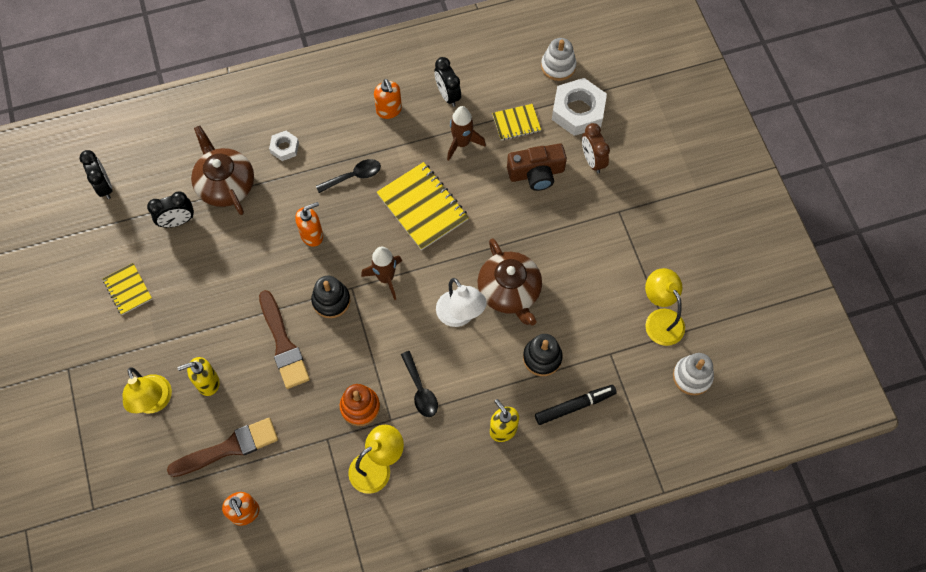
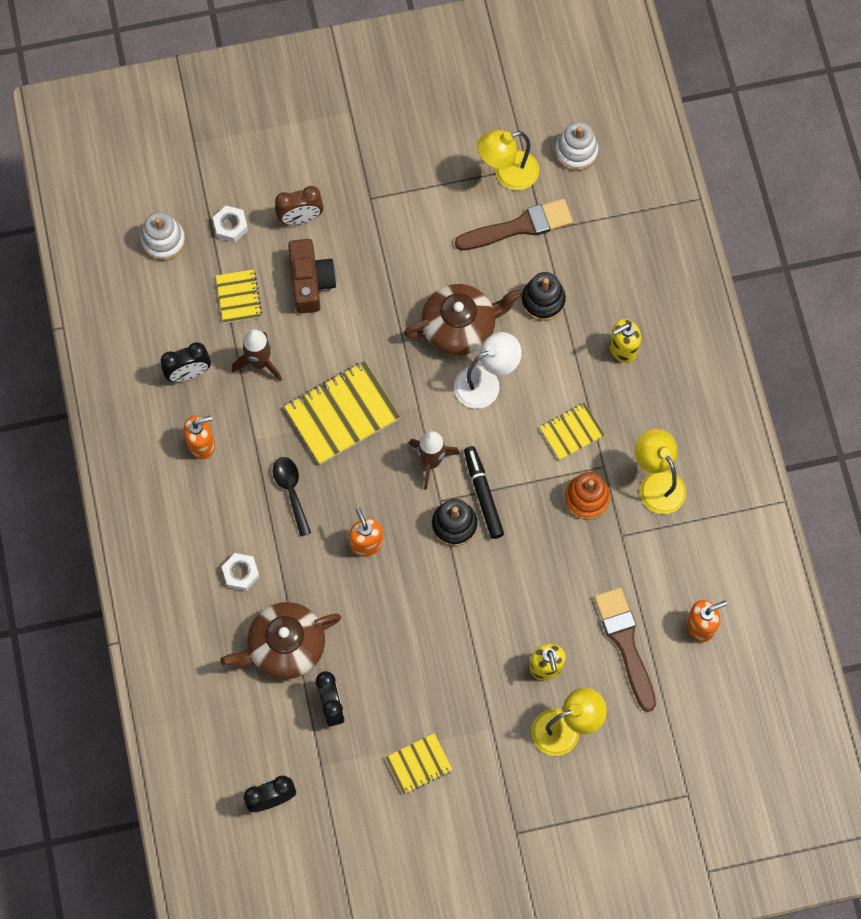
camera: 85 degrees left, 5 degrees up
(283, 343) = (504, 581): brown brush -> brown brush (518, 227)
(420, 390) = (571, 432): black spoon -> yellow notebook
(574, 406) = (601, 273): black marker -> black marker (483, 495)
(578, 111) = (231, 226): white nut -> white nut, size x0.52

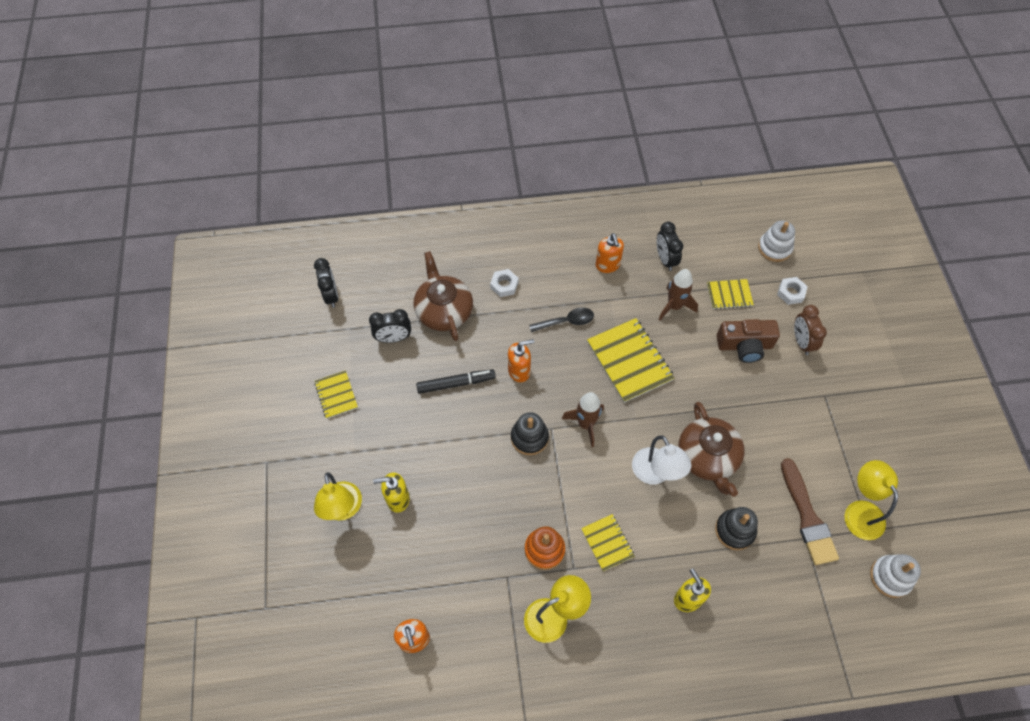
camera: 95 degrees right, 10 degrees down
(483, 495) = (554, 462): black marker -> black marker (456, 383)
(625, 644) = (407, 569): brown brush -> none

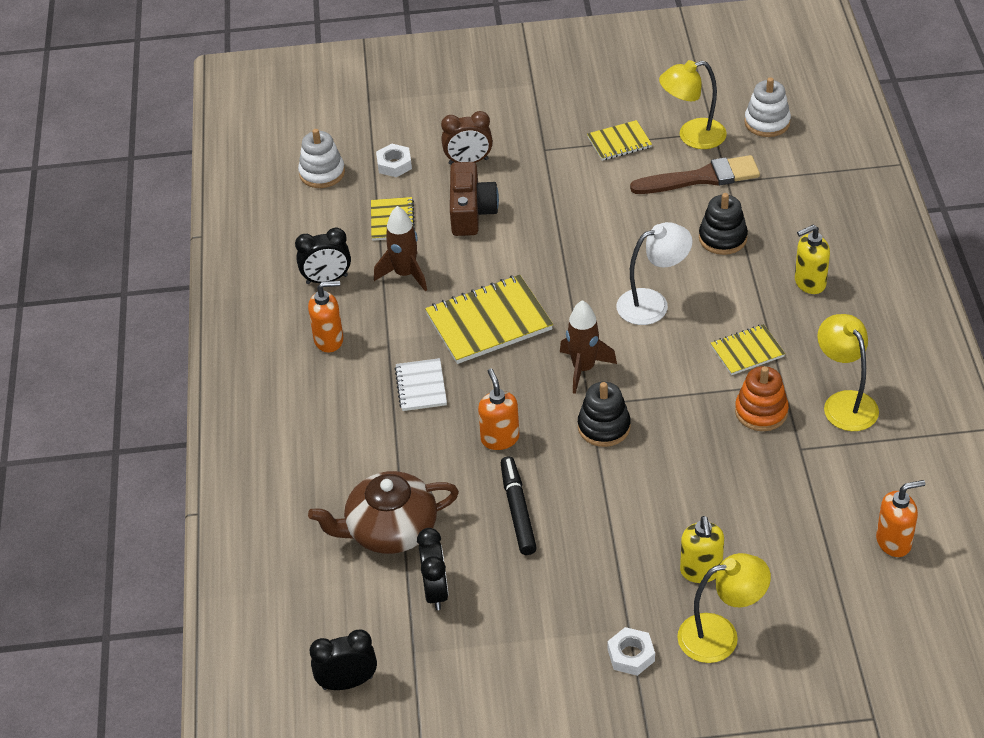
camera: 85 degrees left, 15 degrees down
(336, 395) = (534, 659): yellow notebook -> yellow notebook (619, 142)
(504, 285) = (351, 457): white nut -> white nut (631, 655)
(566, 321) = (421, 386): black spoon -> white notebook
(707, 457) = (629, 255): brown teapot -> none

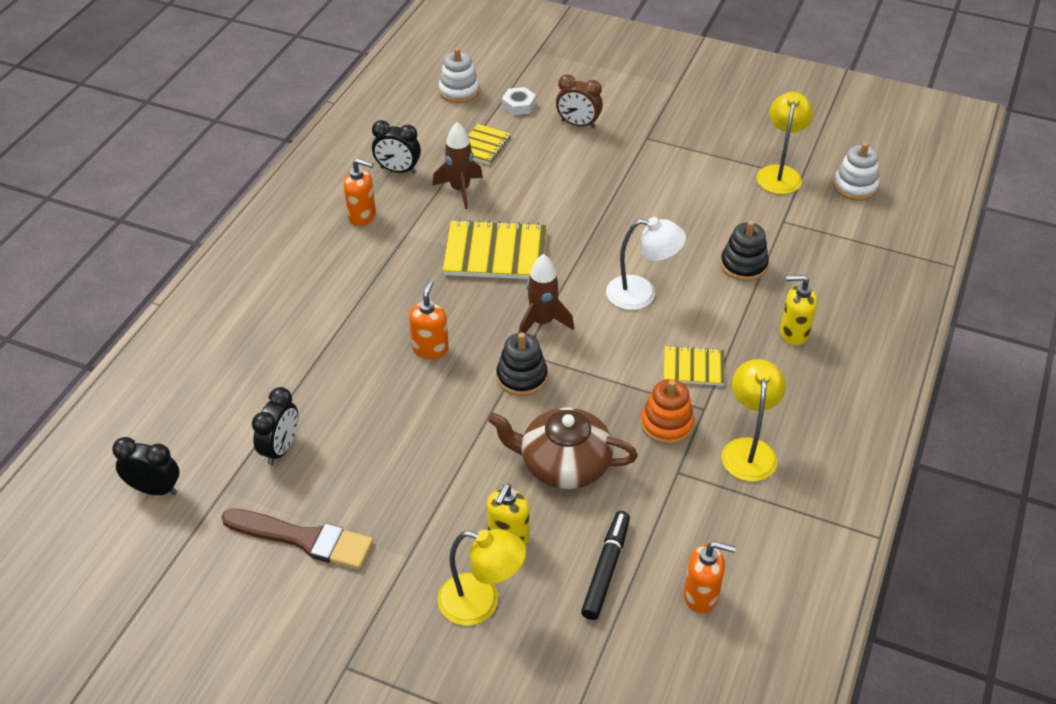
camera: 25 degrees right, 0 degrees up
(390, 530) = (287, 382): brown teapot -> brown teapot (563, 464)
(421, 386) = (402, 281): white notebook -> none
(471, 212) = (550, 163): brown camera -> none
(517, 511) = (397, 414): black marker -> black marker (606, 569)
(619, 142) = (713, 155): yellow notebook -> none
(631, 655) = (392, 581): white nut -> none
(692, 136) = (780, 173): yellow lamp -> yellow lamp turned 90 degrees clockwise
(701, 178) = (762, 209): brown brush -> brown brush (303, 539)

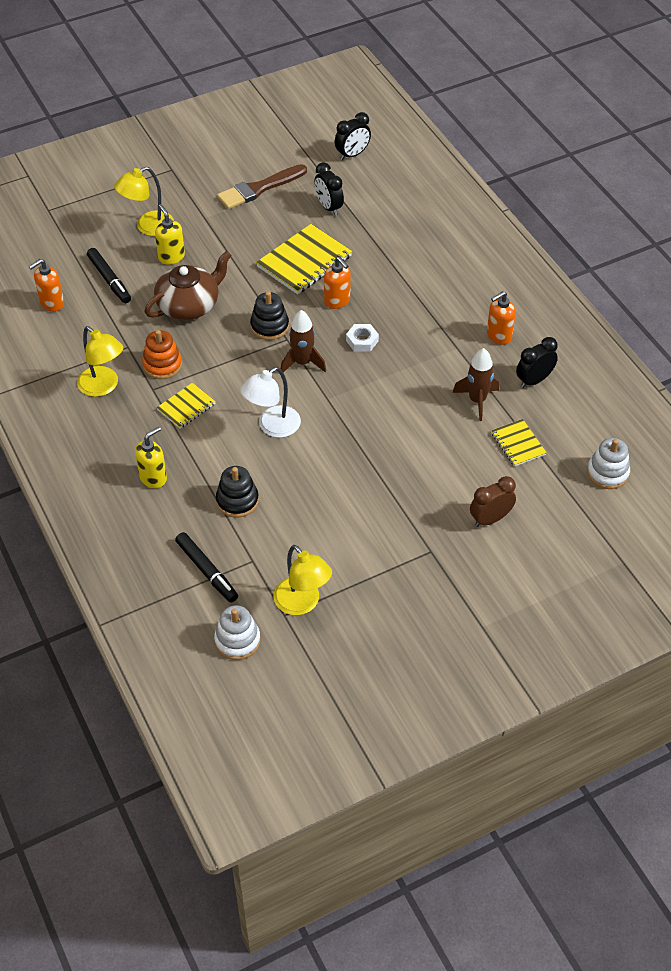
camera: 130 degrees right, 5 degrees up
(495, 253) = (390, 379): yellow notebook -> yellow notebook (304, 261)
(518, 105) = (552, 498): white nut -> white nut (362, 341)
(827, 239) = (207, 571): none -> black marker

